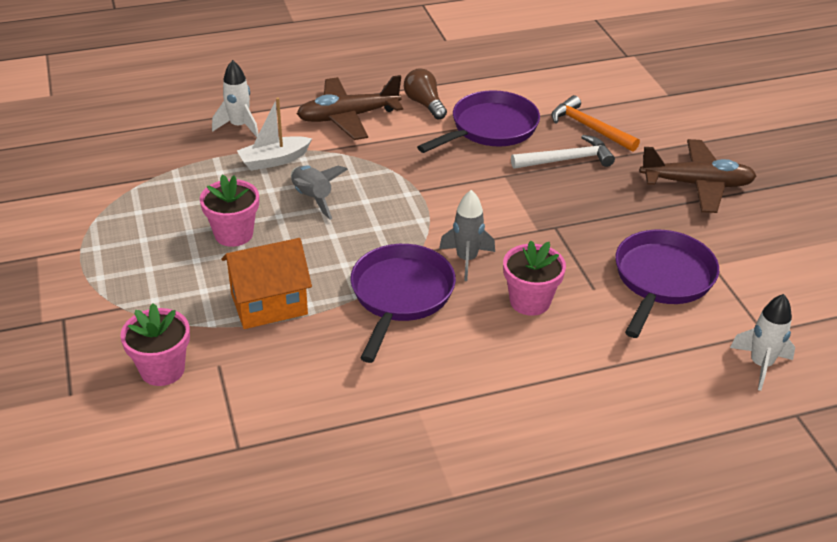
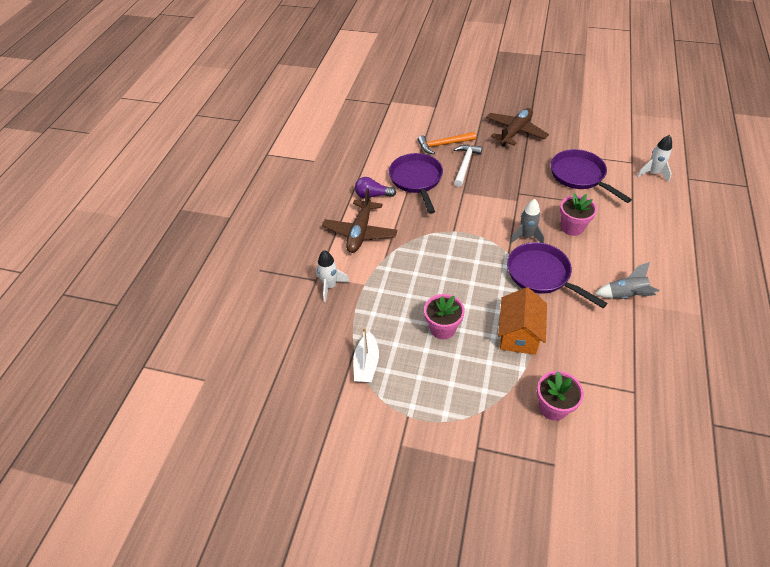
camera: 55 degrees left, 10 degrees up
(274, 160) = (380, 282): white boat -> white boat (366, 364)
(312, 198) = (431, 279): grey rocket -> grey rocket (625, 295)
(424, 104) = (372, 195): brown light bulb -> purple light bulb

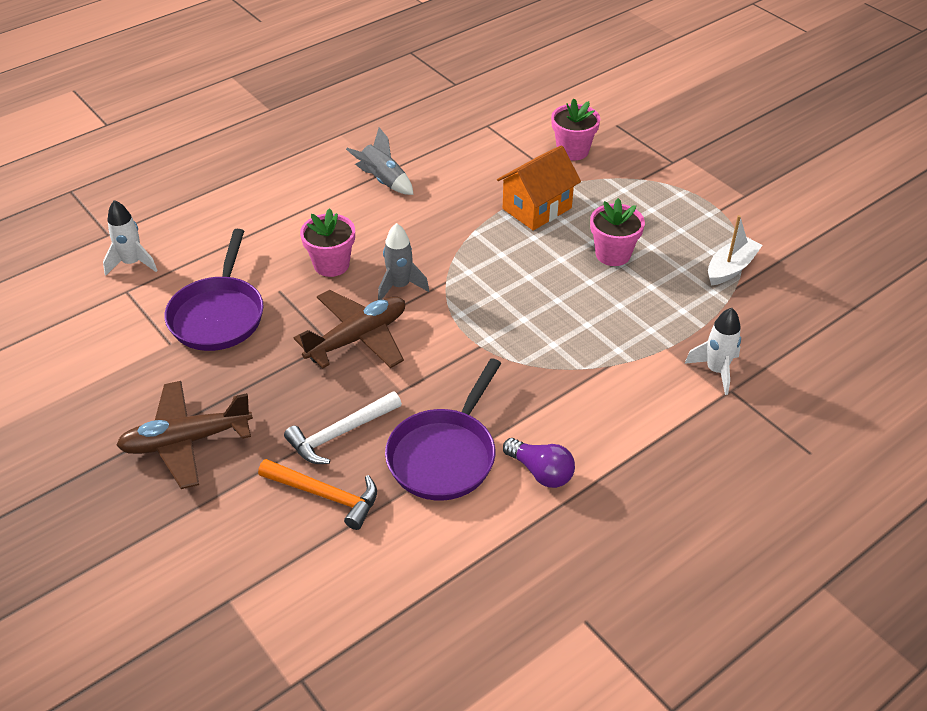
camera: 145 degrees left, 5 degrees down
(360, 232) = (614, 421): brown plane -> brown plane (358, 338)
(541, 275) = (439, 241): purple pan -> none

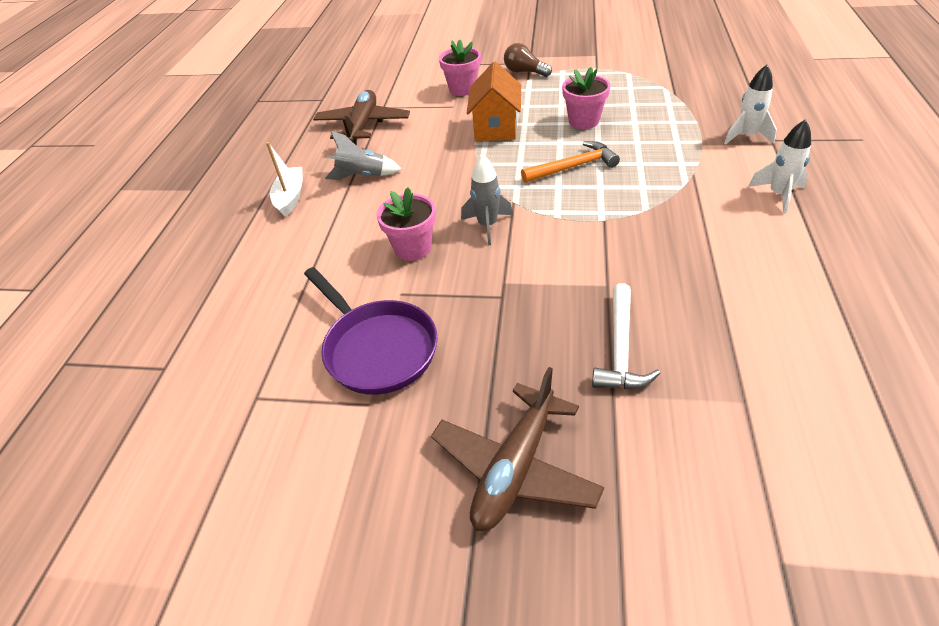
camera: 40 degrees left, 0 degrees up
(132, 263) = (227, 372): white rocket -> white rocket (778, 195)
(325, 495) = (691, 400): orange hammer -> orange hammer (573, 167)
(358, 338) = (516, 278): brown plane -> brown plane (363, 126)
(444, 455) = (709, 300): purple pan -> none
(541, 472) = (777, 259): purple light bulb -> none
(651, 169) = (524, 72): none -> brown light bulb
(731, 268) = (655, 88): white boat -> white boat (290, 197)

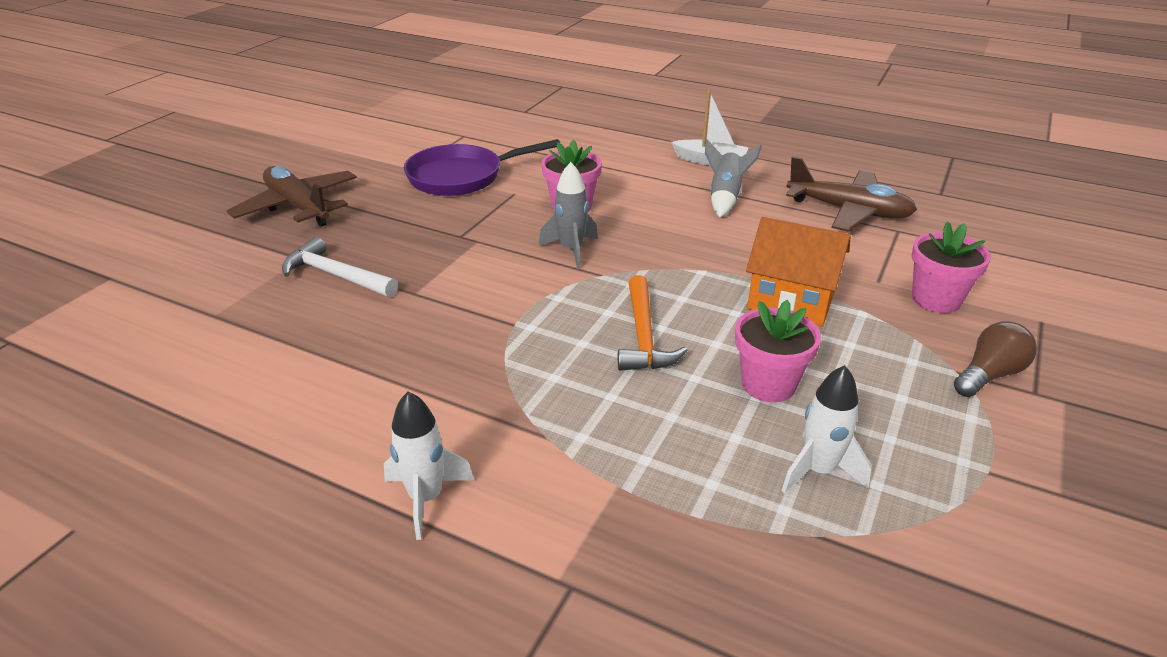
camera: 105 degrees right, 10 degrees down
(746, 136) = (604, 556): white rocket -> white rocket (818, 471)

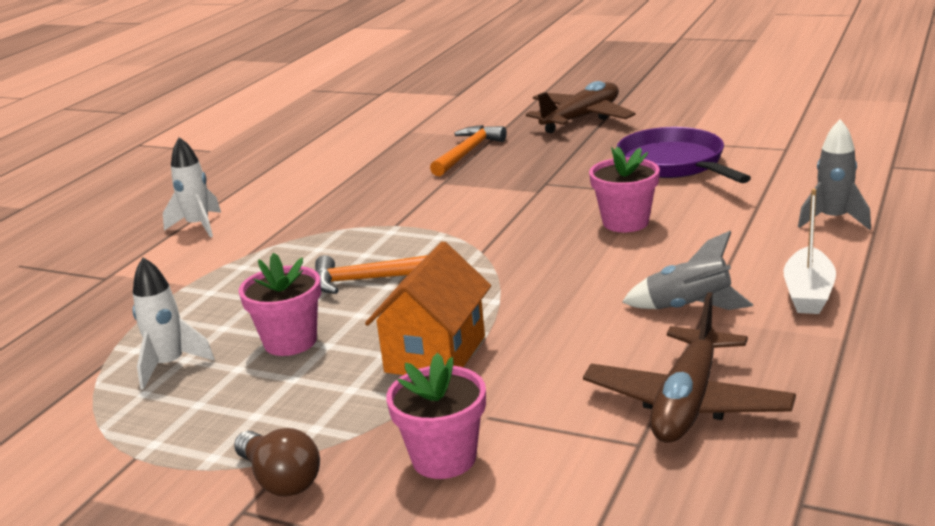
camera: 90 degrees right, 10 degrees down
(336, 275) = (468, 153): white hammer -> orange hammer
(571, 250) = (528, 232): grey rocket -> grey rocket (833, 220)

